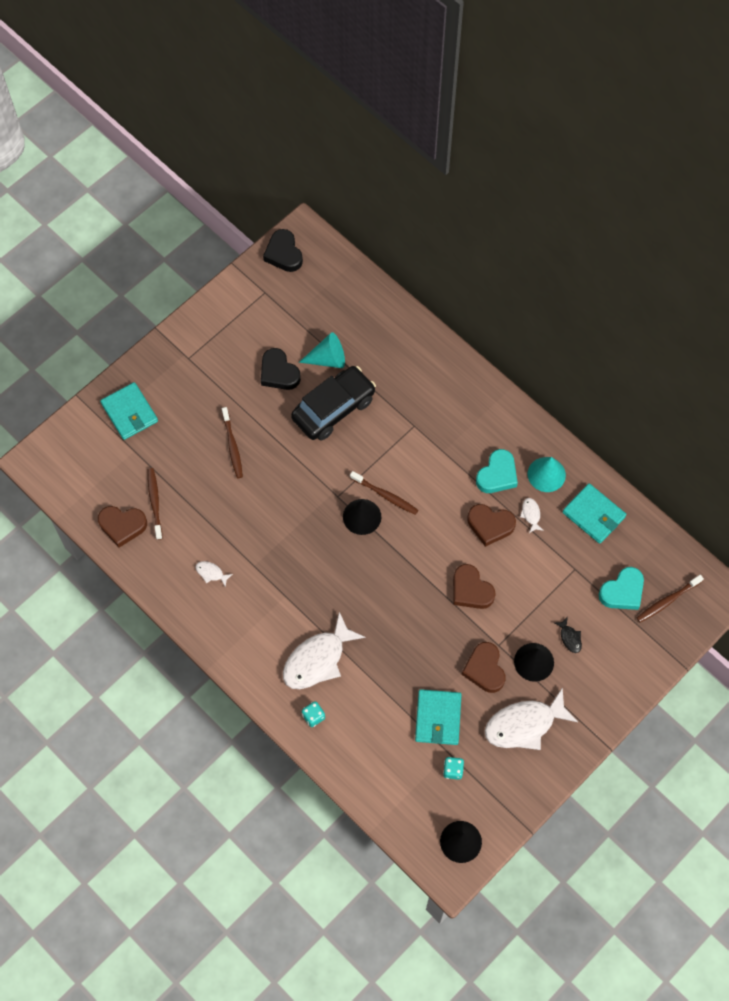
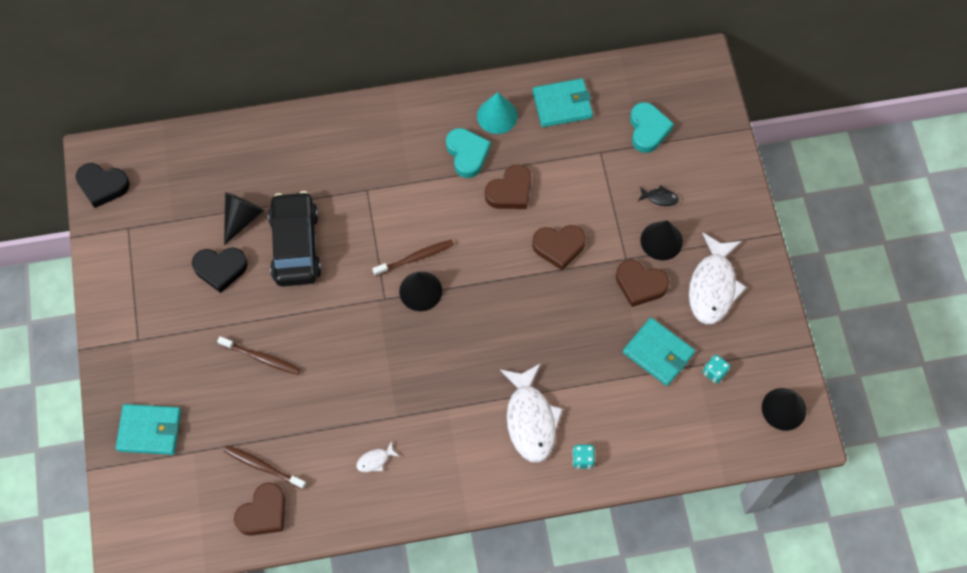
camera: 55 degrees left, 0 degrees up
(327, 359) = (242, 218): turquoise cone -> black cone
(531, 514) = (525, 152): white fish -> none
(667, 601) = (681, 102): brown toothbrush -> none

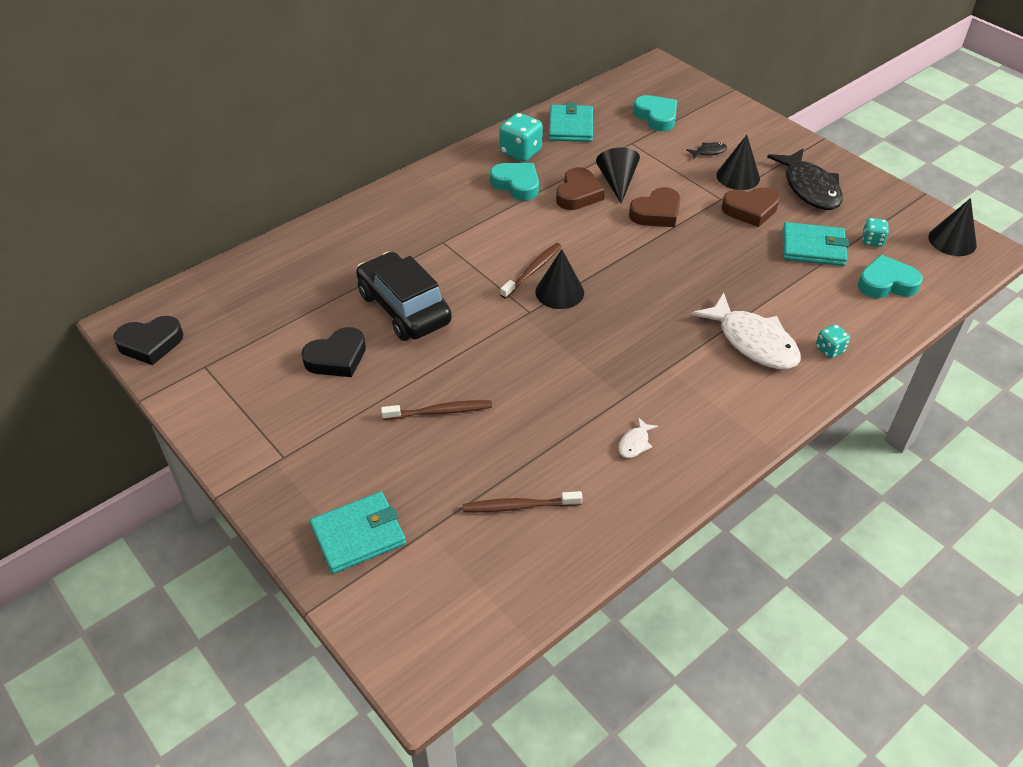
camera: 30 degrees left, 20 degrees down
(242, 218) = (330, 309): black cone -> black cone (617, 182)
(263, 513) = (555, 550): brown heart -> none
(497, 116) = (520, 152): turquoise cone -> turquoise dice
(562, 104) = (570, 126): turquoise wallet -> turquoise wallet turned 45 degrees counterclockwise
(686, 421) = (886, 283): none -> turquoise heart
(713, 286) = (809, 188): white fish -> black fish

